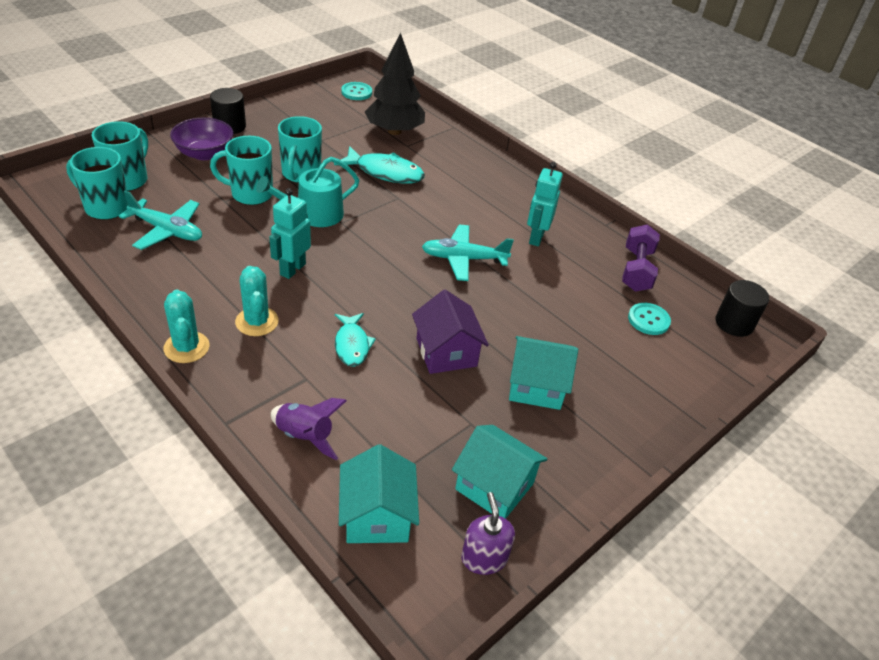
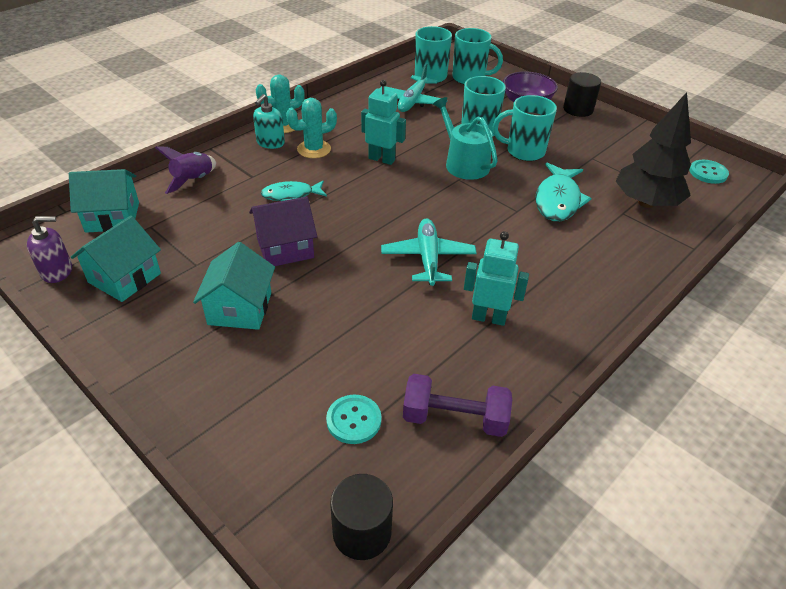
camera: 90 degrees right, 0 degrees up
(230, 361) = (270, 143): none -> turquoise soap dispenser

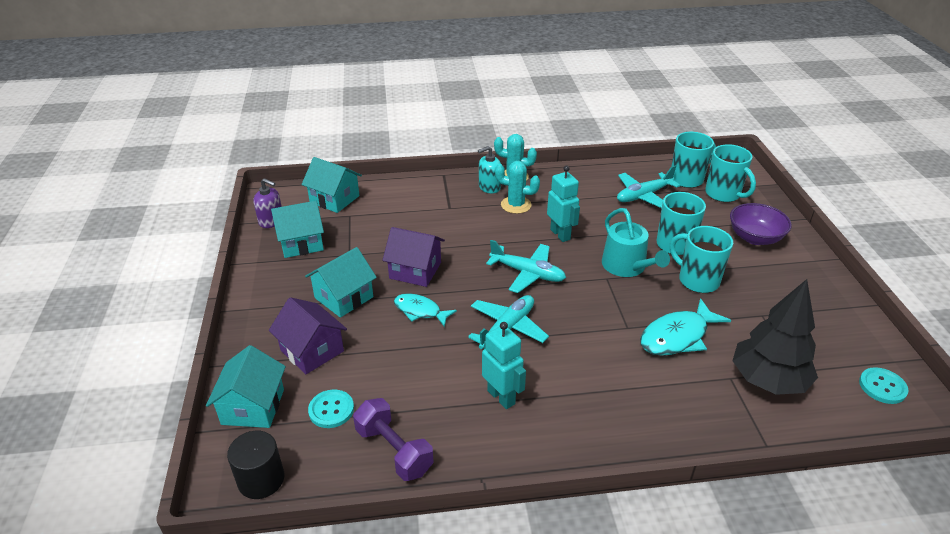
camera: 40 degrees right, 5 degrees down
(193, 180) = (408, 194): purple rocket -> none
(266, 377) = (312, 351): none -> purple house
(267, 469) = (253, 407): none -> turquoise house
(291, 195) = (460, 233): turquoise fish -> turquoise fish (420, 311)
(391, 204) = (527, 273): none -> turquoise plane
(463, 163) = (627, 267): turquoise watering can -> turquoise watering can turned 150 degrees clockwise
(578, 109) = (805, 264): black cylinder -> none

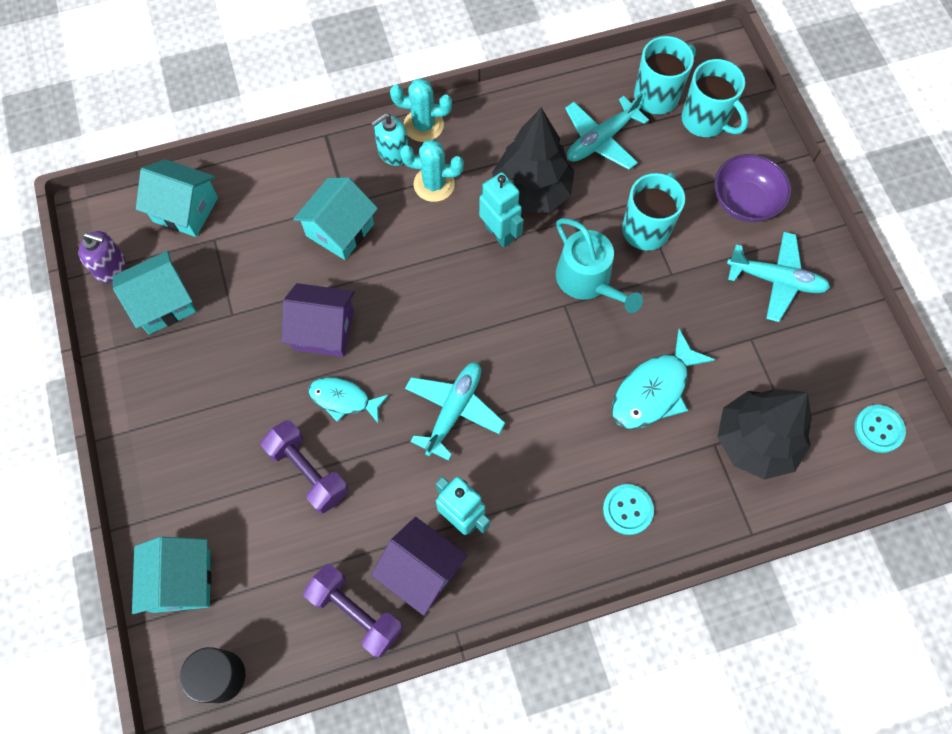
camera: 10 degrees left, 30 degrees up
(312, 351) = (227, 485): purple house -> purple house (421, 570)
(331, 410) = (273, 569): turquoise button -> turquoise button (627, 510)
(344, 297) = (244, 392): turquoise house -> turquoise house (340, 230)
(379, 350) = (308, 472): none -> purple dumbbell
(527, 273) = (466, 312): turquoise plane -> turquoise plane (776, 280)
(588, 216) = (531, 191): none -> black tree
(697, 280) = (674, 291): turquoise mug -> none

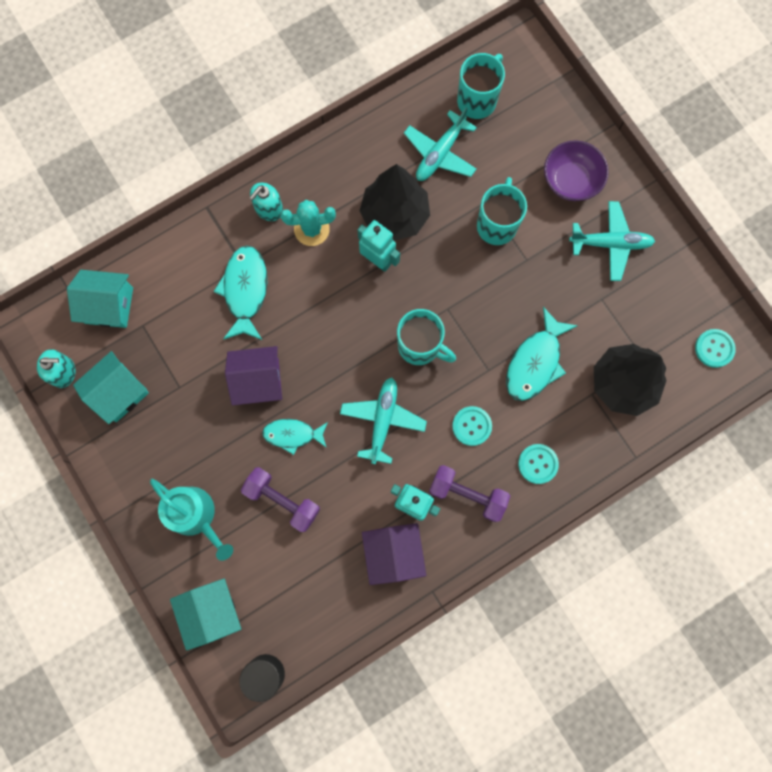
camera: 15 degrees left, 10 degrees up
(110, 267) = (63, 372): purple soap dispenser -> turquoise soap dispenser
(340, 230) = (245, 290): turquoise house -> turquoise fish
(356, 612) = (353, 599): purple dumbbell -> purple dumbbell (467, 494)
(421, 570) = (393, 553): purple house -> purple house turned 60 degrees clockwise
(423, 125) = (287, 177): turquoise cactus -> none
(558, 444) = (472, 426): none -> turquoise button
(588, 281) = (461, 283): turquoise watering can -> turquoise watering can (195, 516)
(705, 121) = (522, 114): turquoise mug -> turquoise mug (420, 346)

